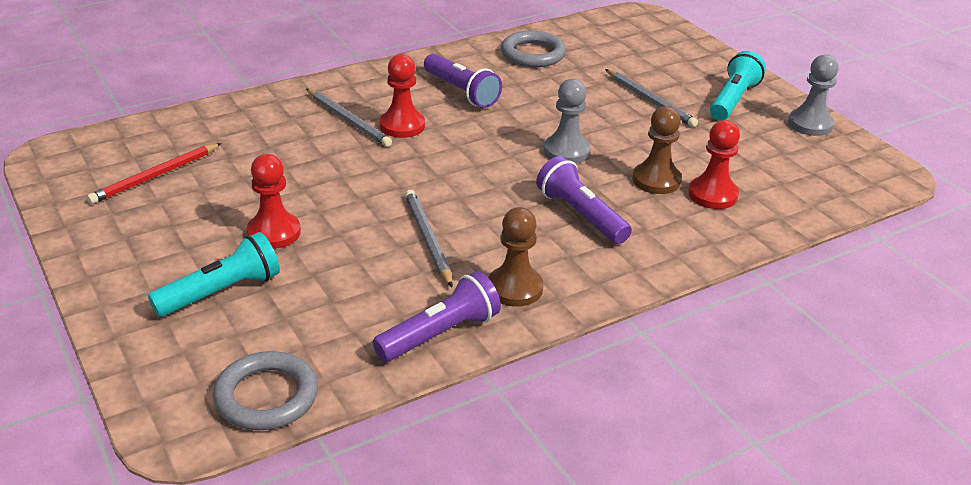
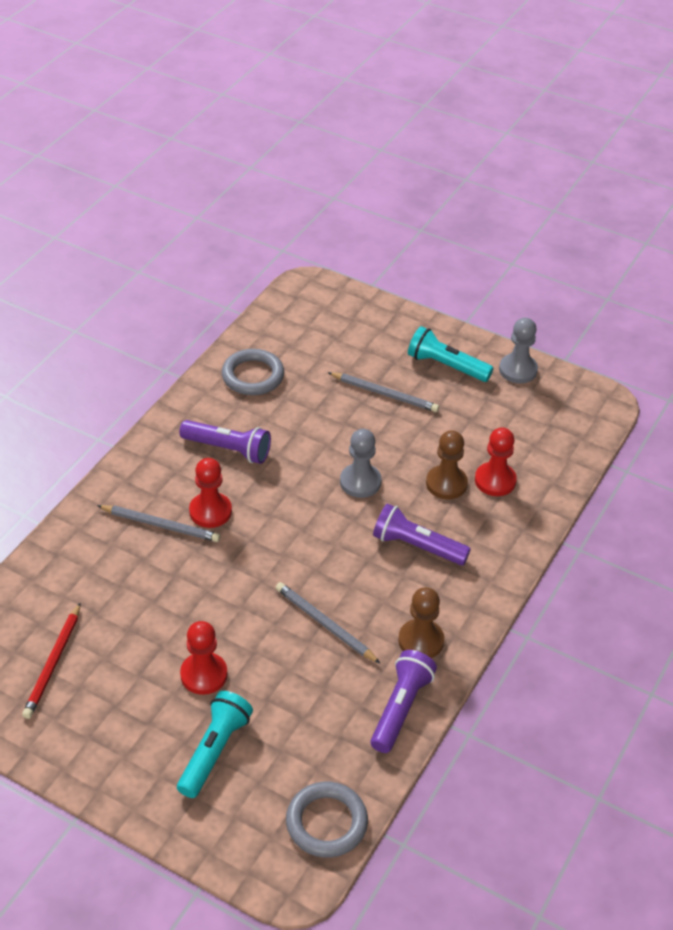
camera: 30 degrees left, 10 degrees up
(733, 100) = (446, 366): turquoise flashlight -> turquoise flashlight turned 60 degrees counterclockwise

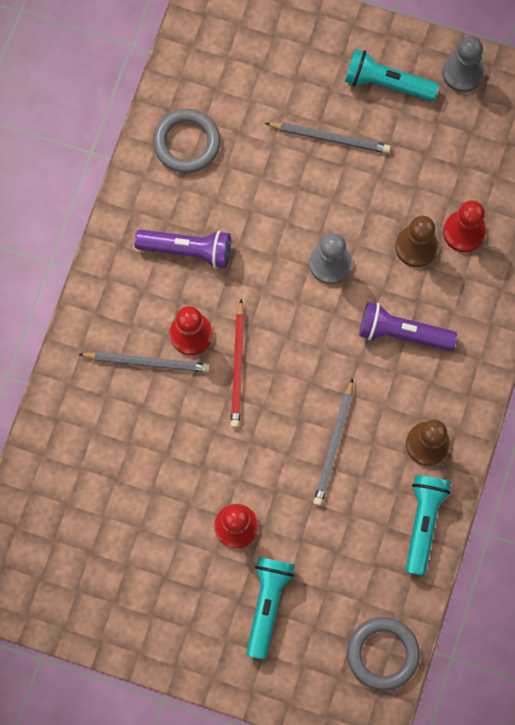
camera: 10 degrees left, 30 degrees up
(53, 663) = (94, 545): red pencil -> red pencil (238, 366)
(325, 624) = (334, 445): grey pencil -> grey pencil turned 105 degrees counterclockwise
(400, 708) = (423, 522): purple flashlight -> turquoise flashlight

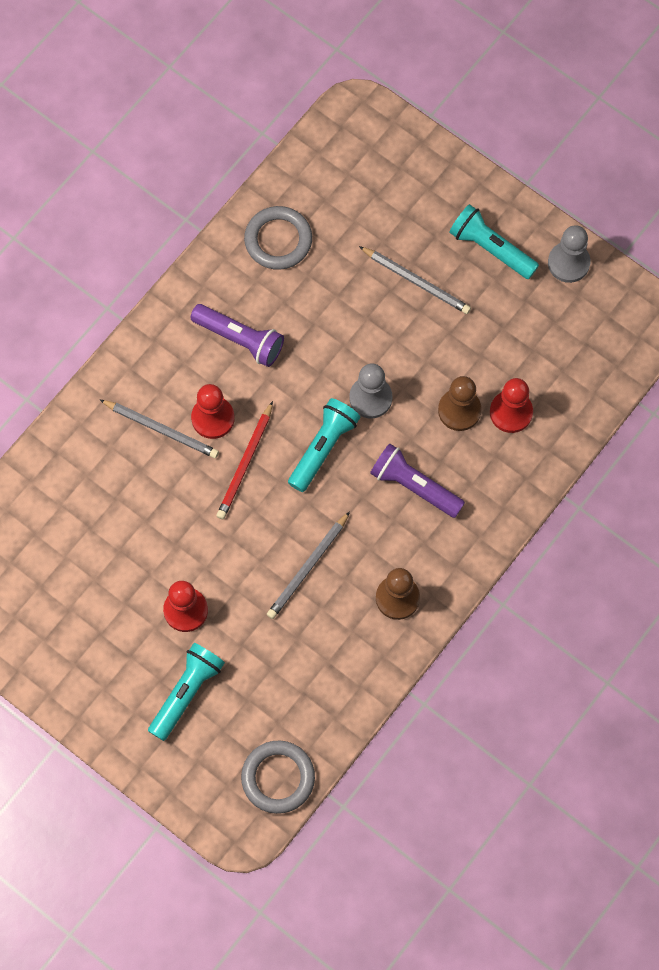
camera: 20 degrees right, 5 degrees down
(423, 522) = (365, 670): turquoise flashlight -> turquoise flashlight (323, 448)

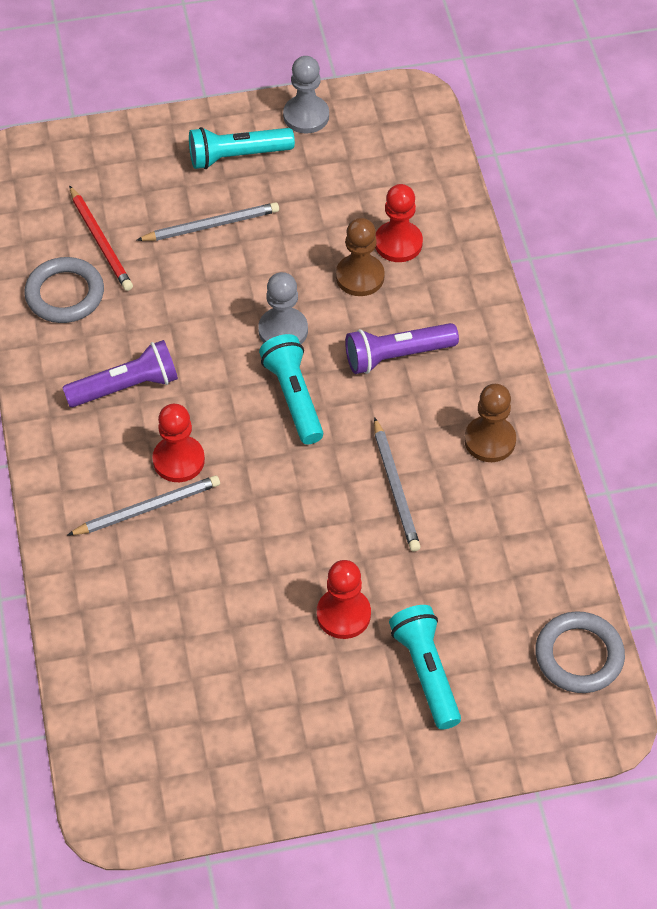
camera: 50 degrees left, 15 degrees down
(245, 463) = (248, 466): red pencil -> red pencil (101, 241)

